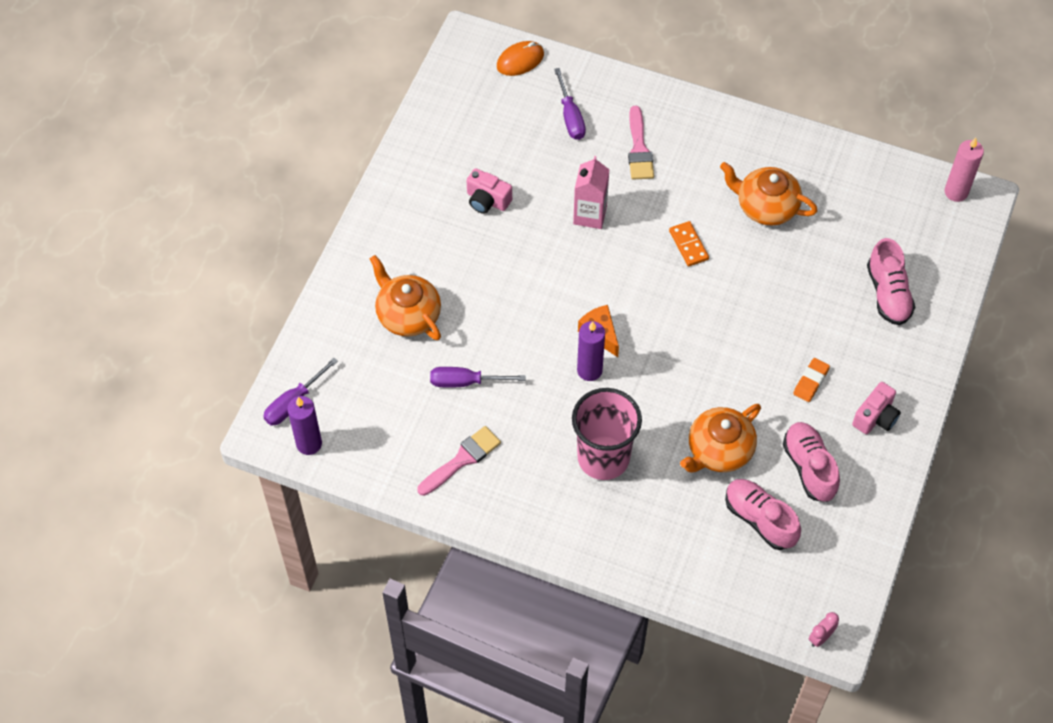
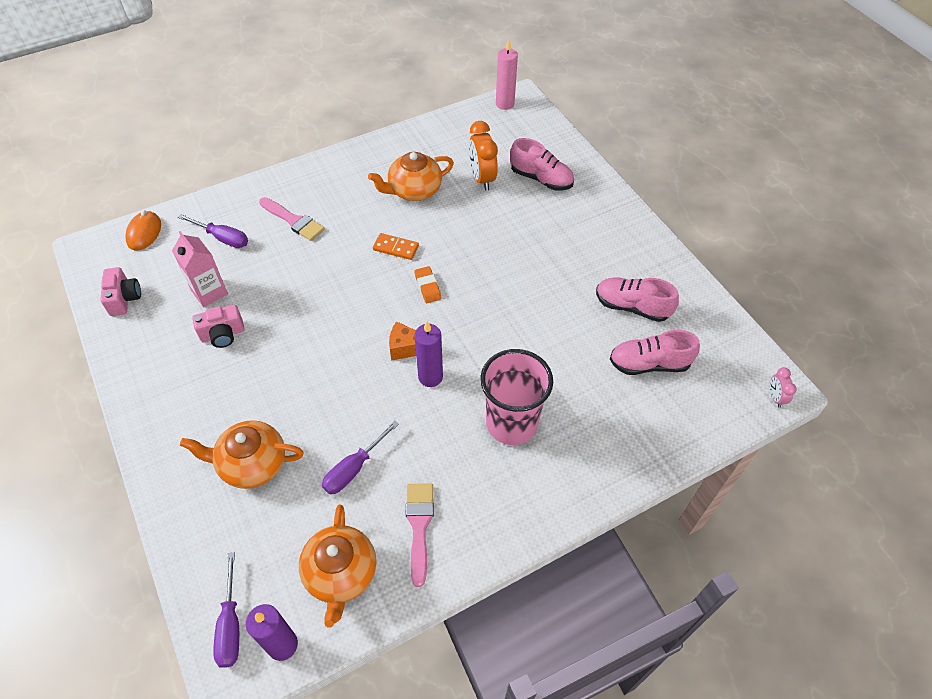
camera: 50 degrees left, 5 degrees down
(590, 215) = (309, 283): pink carton -> pink carton (209, 292)
(719, 450) = (572, 347): orange teapot -> orange teapot (341, 574)
(811, 381) = (566, 259): orange eraser -> orange eraser (427, 287)
(837, 247) = (482, 178): none -> orange clock
(875, 417) = (625, 246): pink camera -> pink camera (124, 299)

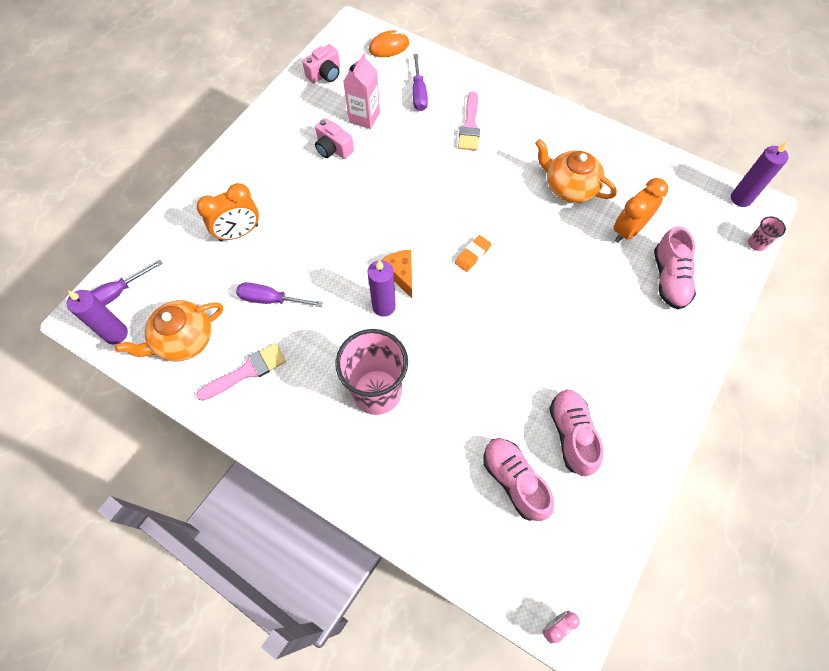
camera: 60 degrees right, 10 degrees up
(251, 464) = (239, 233): orange teapot -> orange clock
(396, 248) = (496, 209): orange domino -> none
(505, 104) = (741, 198): pink candle -> purple candle
(547, 118) = (756, 244): none -> pink cup

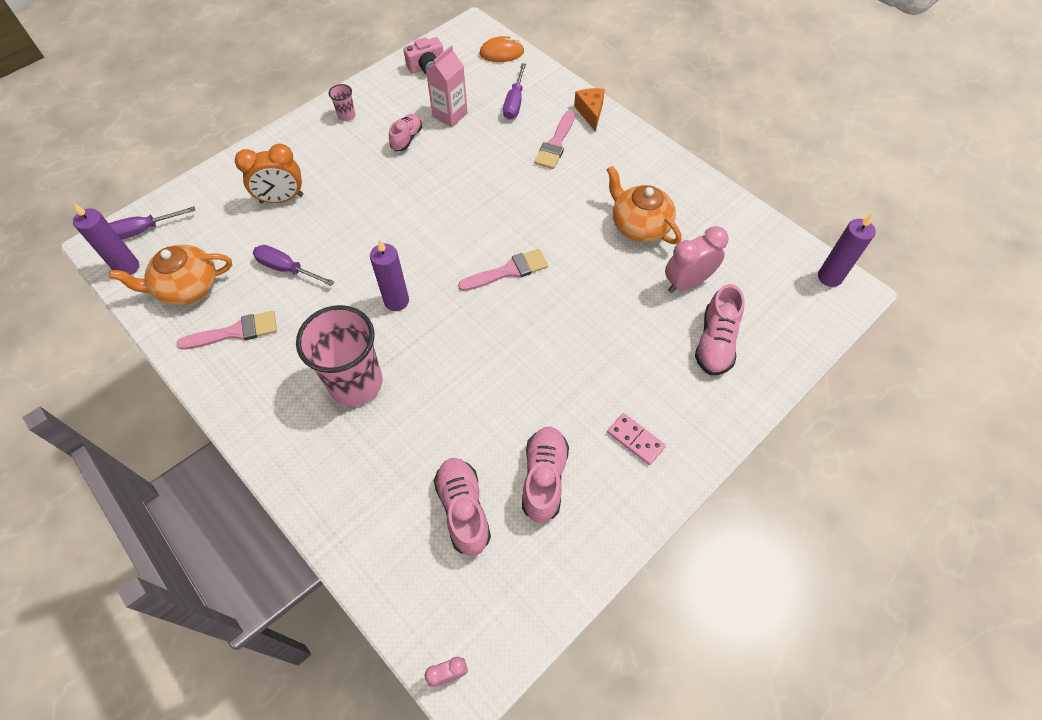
camera: 15 degrees right, 5 degrees down
(333, 149) = (406, 138): pink camera -> pink shoe
(401, 274) = (426, 274): orange cheese -> orange cheese (590, 113)
(472, 255) = (508, 271): orange eraser -> pink brush
(628, 230) = (687, 283): orange clock -> pink clock
(634, 381) = (635, 440): none -> pink domino
(756, 244) = (830, 328): pink cup -> pink cup (346, 115)

